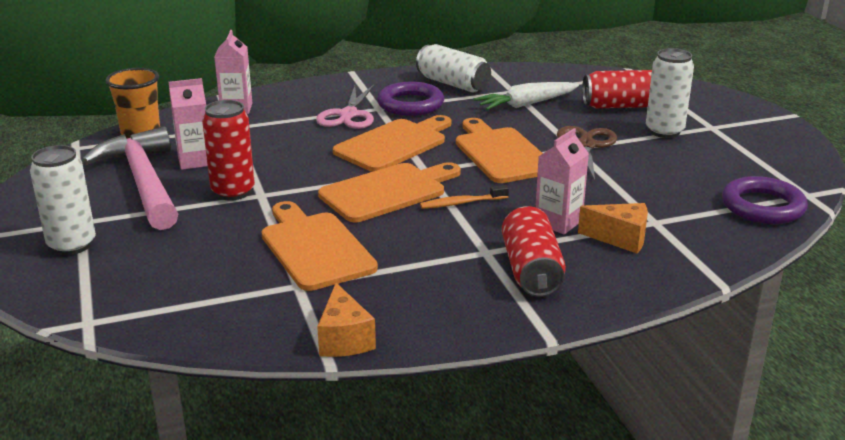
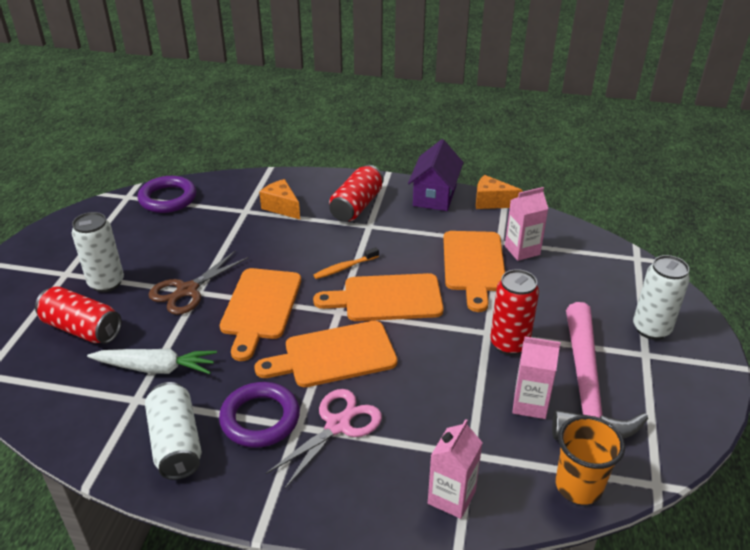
camera: 150 degrees left, 10 degrees up
(344, 339) = (491, 202): orange cheese -> orange cheese turned 90 degrees counterclockwise
(439, 321) = (434, 196): none -> purple house
(461, 203) = (344, 268): orange toothbrush -> orange toothbrush turned 135 degrees clockwise
(558, 222) = (301, 230): pink carton -> pink carton (522, 250)

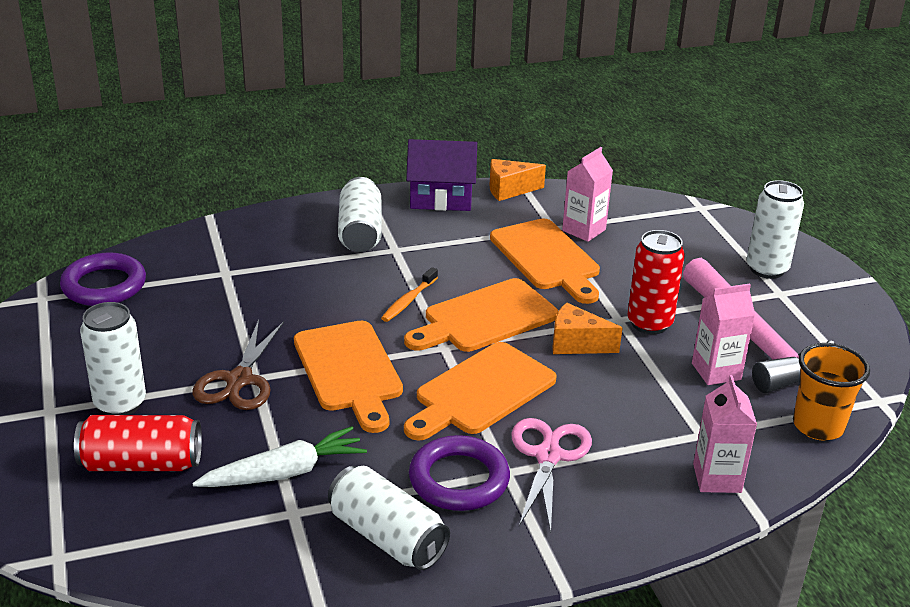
camera: 30 degrees left, 5 degrees down
(281, 207) = (268, 257): orange cheese -> orange cheese (576, 344)
(356, 206) = (360, 232): red can -> white can
(434, 196) = (441, 198): purple house -> purple house turned 75 degrees counterclockwise

